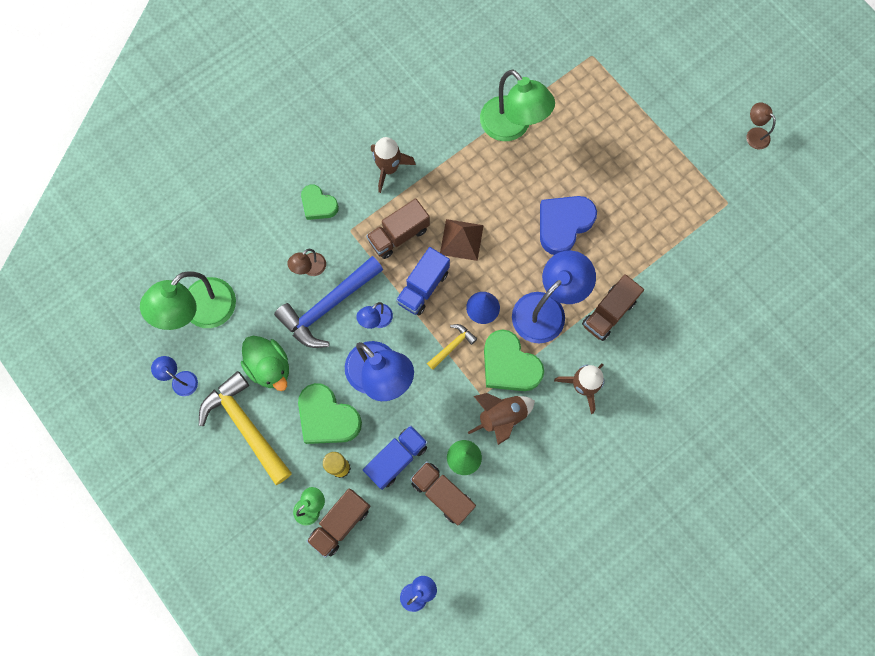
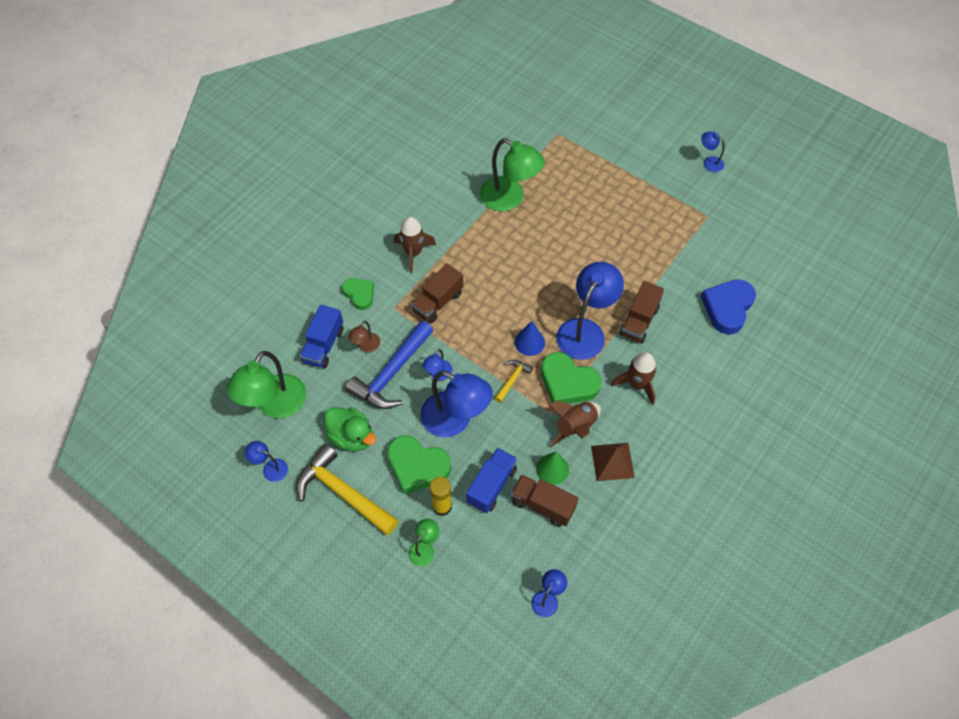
camera: 15 degrees left, 15 degrees down
(318, 205) = (359, 294): green heart -> green heart turned 150 degrees counterclockwise
(340, 523) = (456, 555): brown truck -> none
(423, 287) = (472, 338): blue truck -> blue truck (323, 345)
(461, 239) = (494, 293): brown pyramid -> brown pyramid (612, 461)
(563, 224) = (577, 262): blue heart -> blue heart (727, 308)
(754, 134) = (709, 162): brown lamp -> blue lamp

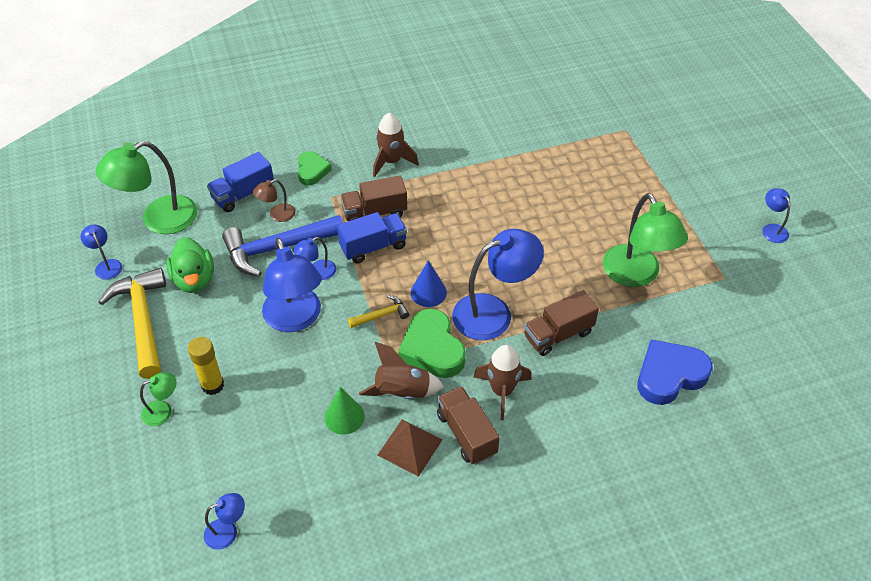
camera: 35 degrees right, 10 degrees down
(417, 466) = (225, 338): green heart -> none
(491, 485) = (274, 395): blue truck -> blue truck (373, 247)
(509, 199) = (524, 162): green lamp -> green lamp (636, 275)
(542, 505) = (304, 443): brown truck -> brown truck (466, 434)

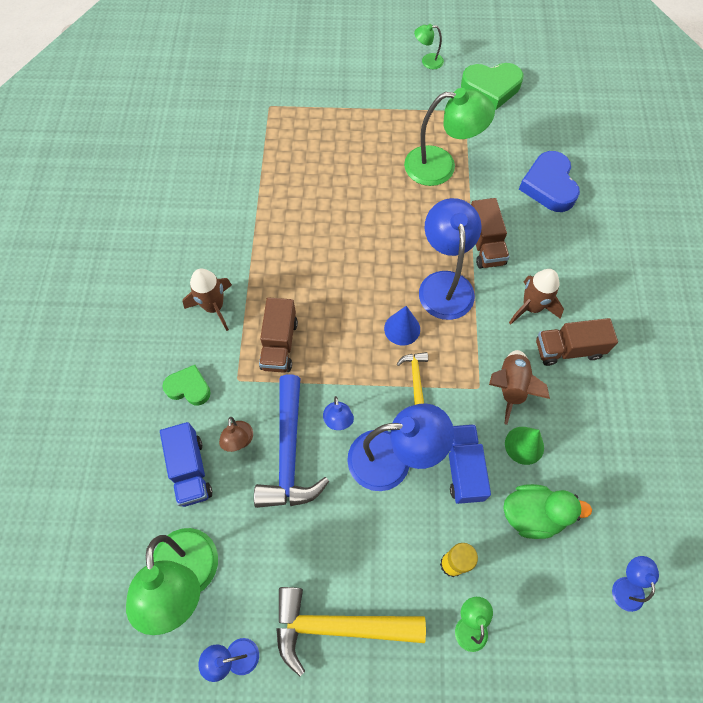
camera: 70 degrees left, 15 degrees up
(194, 280) = (299, 554): green duck -> green duck (532, 515)
(373, 247) = (325, 359): blue truck -> blue truck (463, 468)
(410, 447) = (570, 399): brown pyramid -> none
(432, 349) = (469, 347): green heart -> green heart (491, 88)
(772, 229) = (427, 61): blue lamp -> green lamp

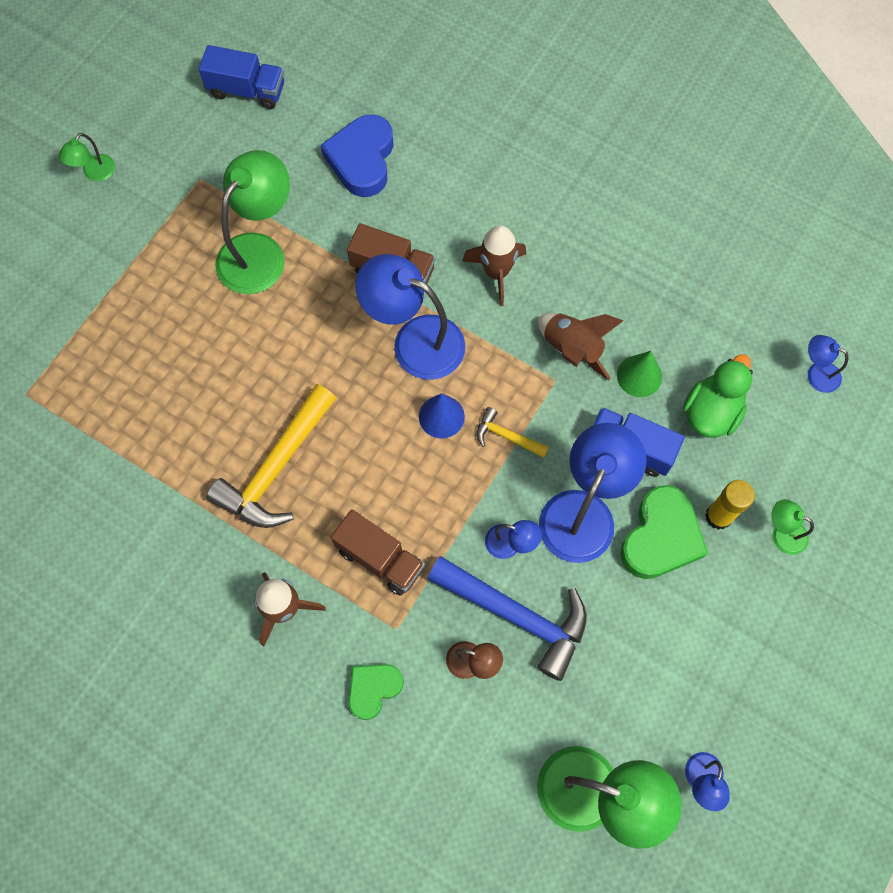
camera: 60 degrees left, 5 degrees up
(190, 470) = (476, 734): blue truck -> blue truck (247, 90)
(337, 626) = (722, 660): yellow hammer -> yellow hammer (276, 468)
(491, 88) = (187, 131): green heart -> green heart (661, 537)
(549, 186) = (362, 159): blue heart -> blue heart turned 75 degrees clockwise
(568, 349) = (564, 269): brown truck -> none

